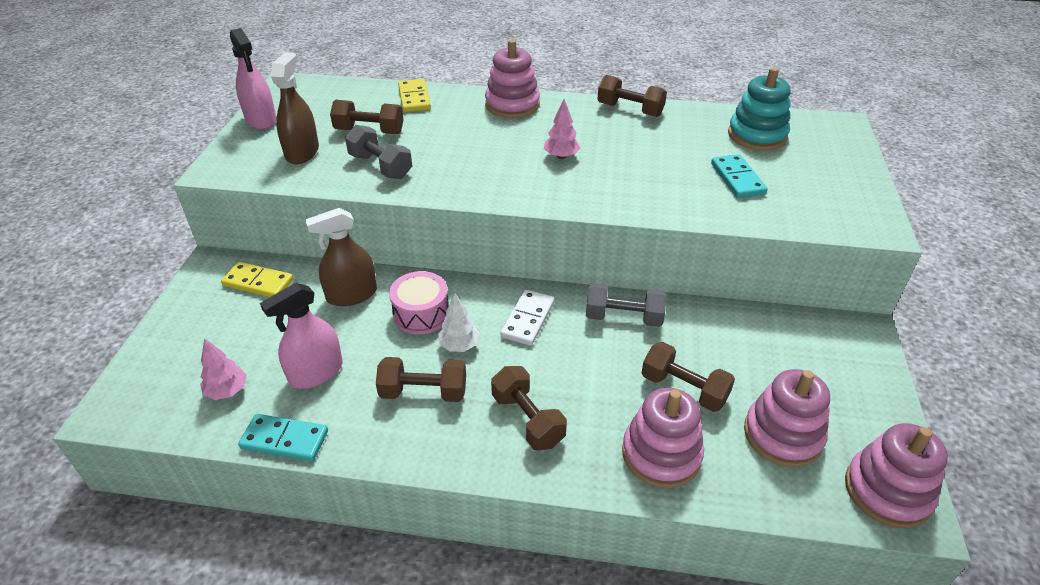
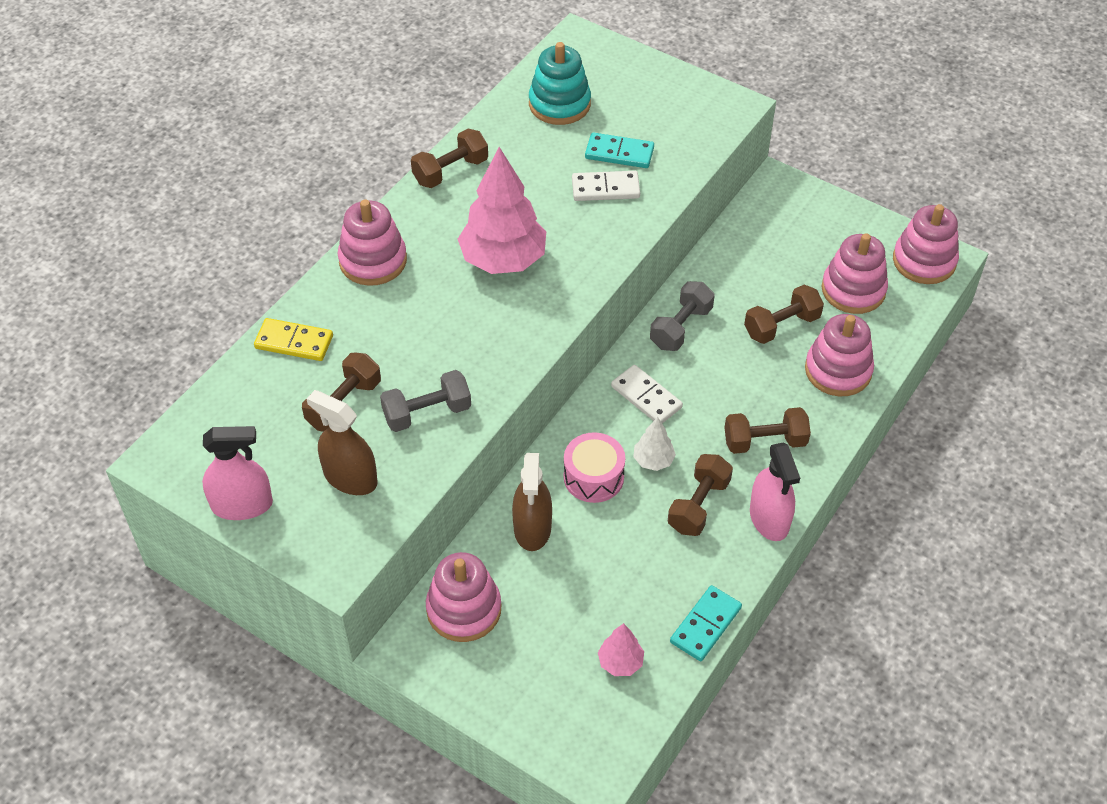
camera: 65 degrees left, 10 degrees up
(258, 283) = (464, 609): yellow domino -> pink stacking toy
(316, 373) = (632, 583): pink spray bottle -> pink spray bottle (769, 518)
(561, 156) = (503, 260): pink tree -> pink tree, size x2.15
(688, 183) = (605, 189): none -> white domino

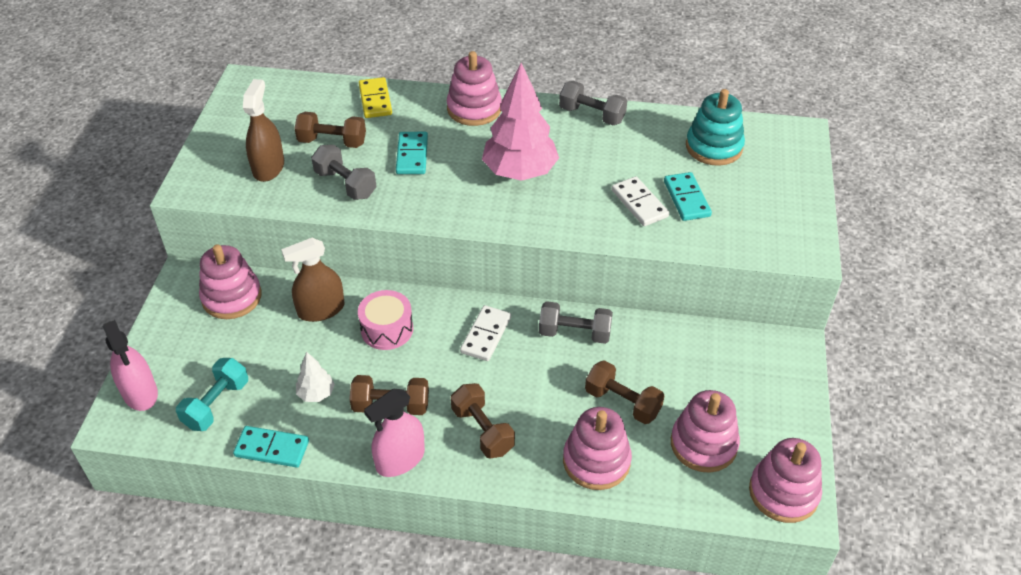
camera: 65 degrees right, 5 degrees down
(242, 505) = (224, 128): pink spray bottle -> pink spray bottle (140, 393)
(416, 339) = (412, 155): none -> turquoise domino
(450, 171) = (592, 115): brown dumbbell -> grey dumbbell
(620, 662) = (216, 404): pink tree -> turquoise dumbbell
(653, 460) = (422, 361): white tree -> white tree (316, 394)

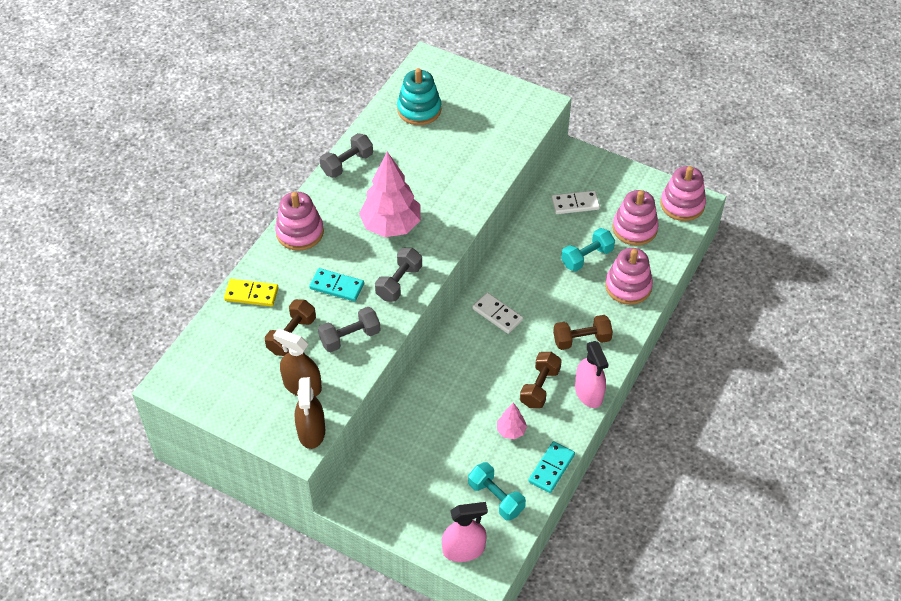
camera: 70 degrees left, 5 degrees up
(232, 297) = (386, 470): pink stacking toy -> none
(316, 394) = (511, 431): white tree -> pink tree
(321, 310) = (427, 411): brown spray bottle -> brown spray bottle (311, 431)
(387, 329) = (466, 373): pink drum -> none
(574, 333) = (517, 263): grey dumbbell -> grey dumbbell (399, 282)
(622, 402) = (587, 257): brown dumbbell -> turquoise dumbbell
(639, 203) = (457, 170): white domino -> white domino (575, 204)
(686, 199) = (465, 143): turquoise domino -> none

